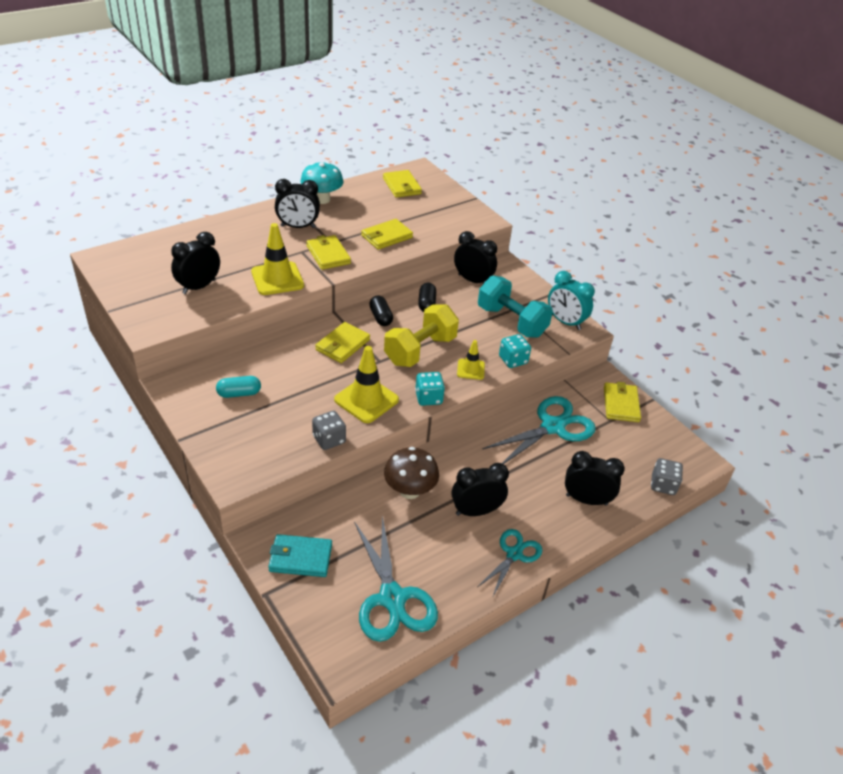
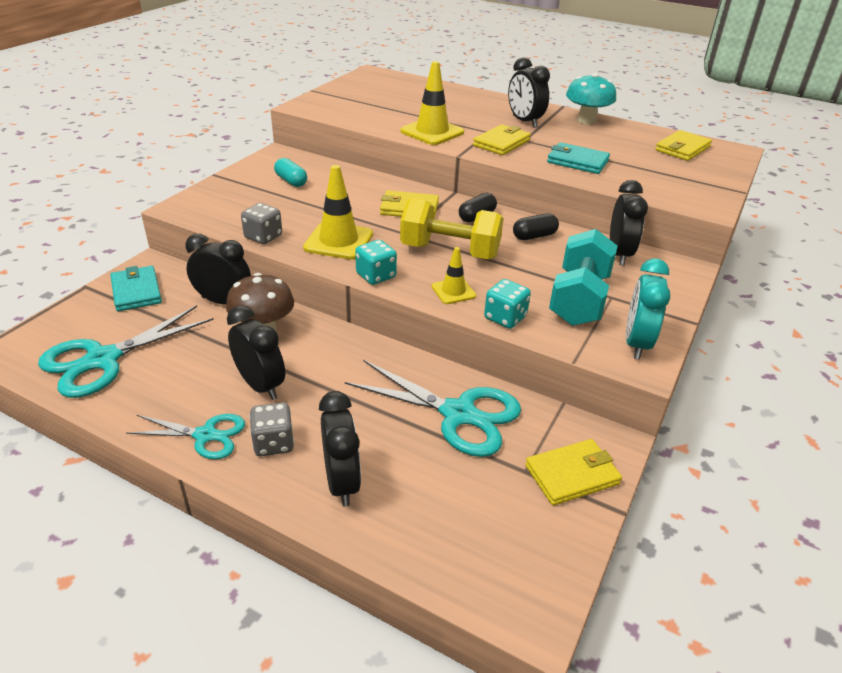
camera: 65 degrees right, 5 degrees down
(199, 287) = (379, 108): black clock -> black clock (224, 301)
(386, 237) = (577, 161): yellow wallet -> turquoise wallet
(663, 485) = (434, 570): grey dice -> grey dice (273, 443)

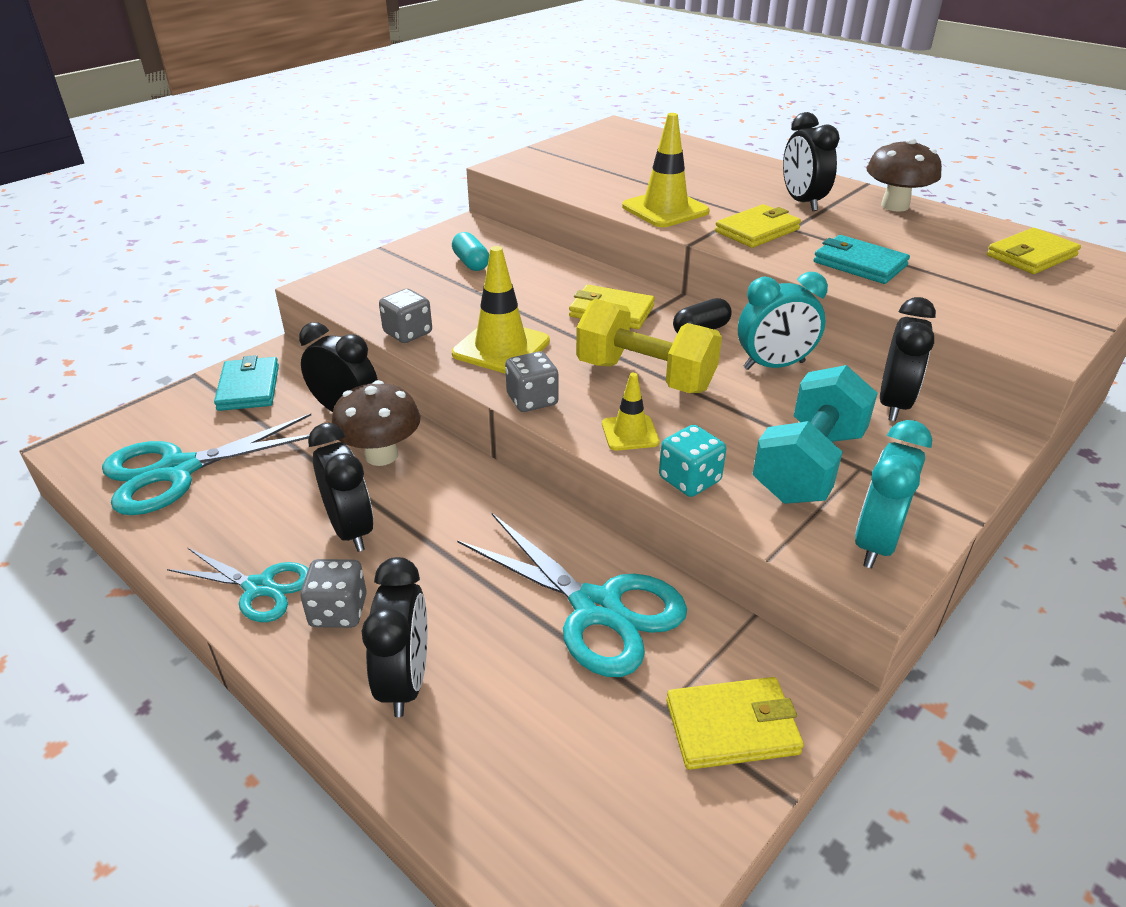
camera: 15 degrees right, 0 degrees up
(376, 276) = (532, 400): turquoise dice -> grey dice
(534, 236) = (774, 365): black capsule -> turquoise clock
(586, 120) = (895, 206): turquoise mushroom -> brown mushroom

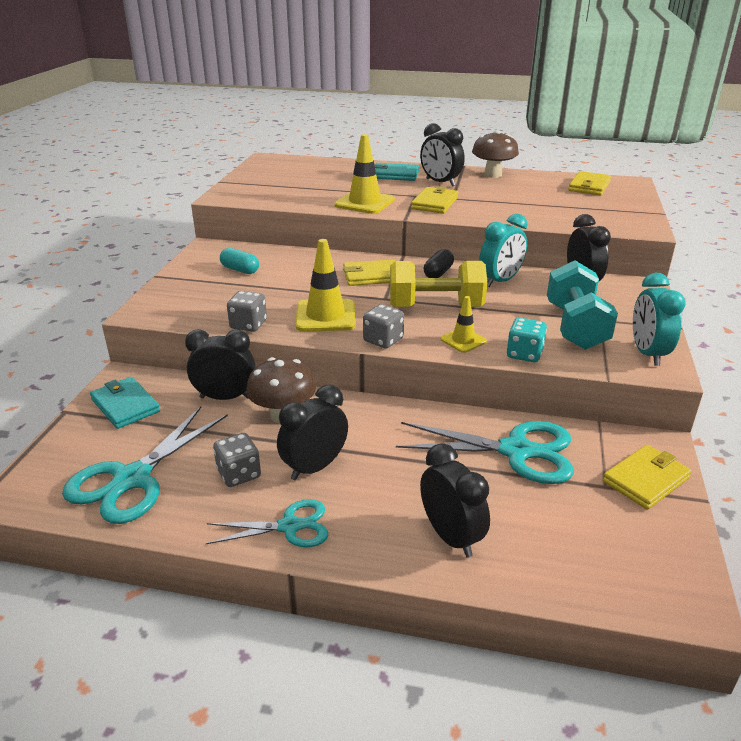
camera: 30 degrees left, 5 degrees down
(338, 611) = (362, 517): grey dice -> grey dice (239, 474)
(351, 530) = (314, 467): black clock -> black clock turned 75 degrees counterclockwise
(859, 264) = (512, 209): turquoise wallet -> turquoise wallet (395, 175)

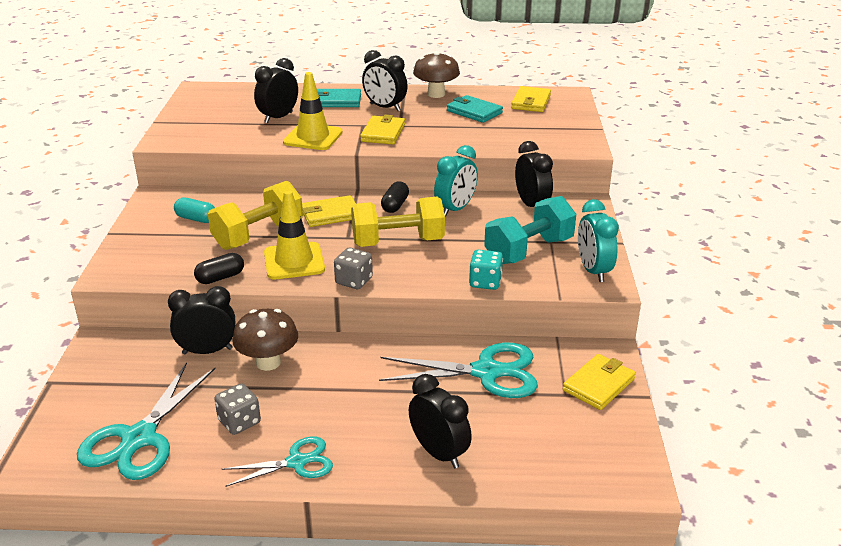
camera: 10 degrees left, 0 degrees up
(125, 405) = (110, 369): turquoise wallet -> turquoise wallet (474, 112)
(248, 325) = (220, 277): grey dice -> black capsule
(296, 289) = (258, 235): none -> yellow dumbbell
(314, 467) = (308, 407): black clock -> black clock (278, 117)
(463, 340) = (428, 274): yellow traffic cone -> none
(575, 327) = (529, 251): turquoise dumbbell -> turquoise dumbbell turned 60 degrees clockwise

